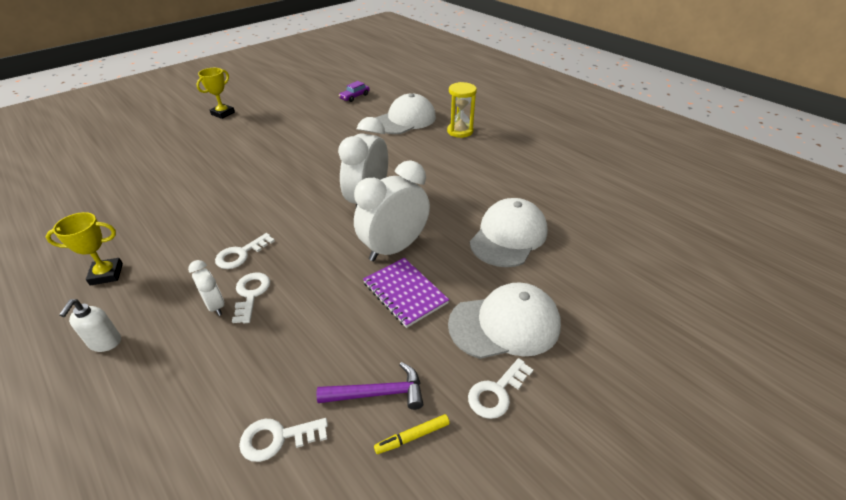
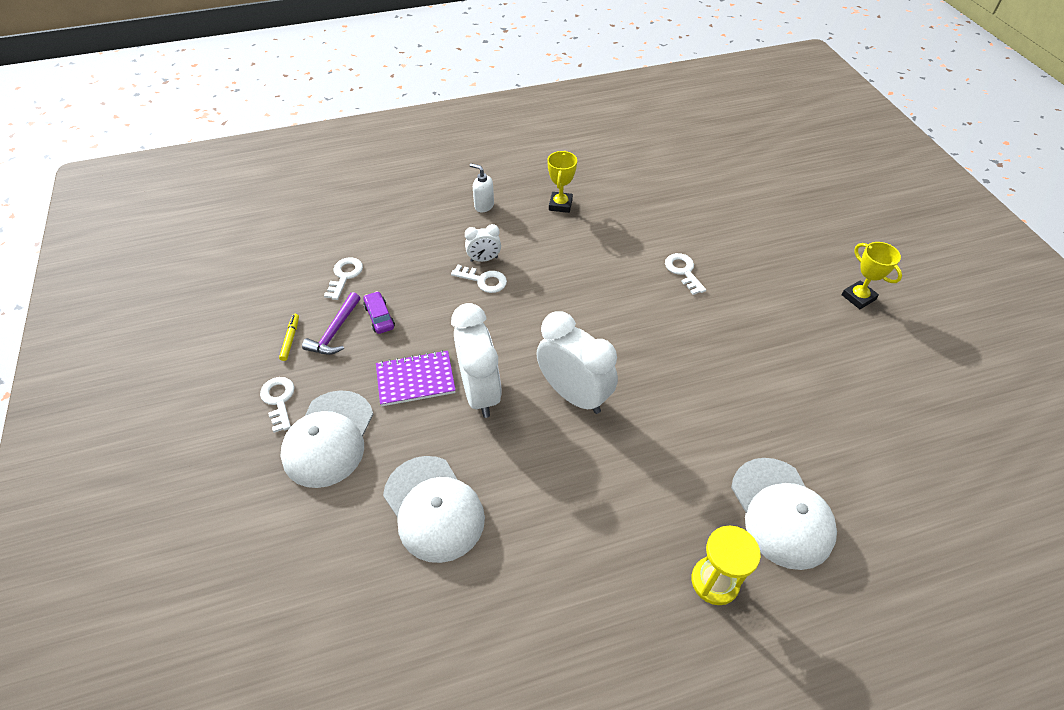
camera: 115 degrees right, 10 degrees up
(241, 254) = (539, 280): white key -> white key (683, 271)
(354, 97) = (894, 467): purple car -> purple car (379, 317)

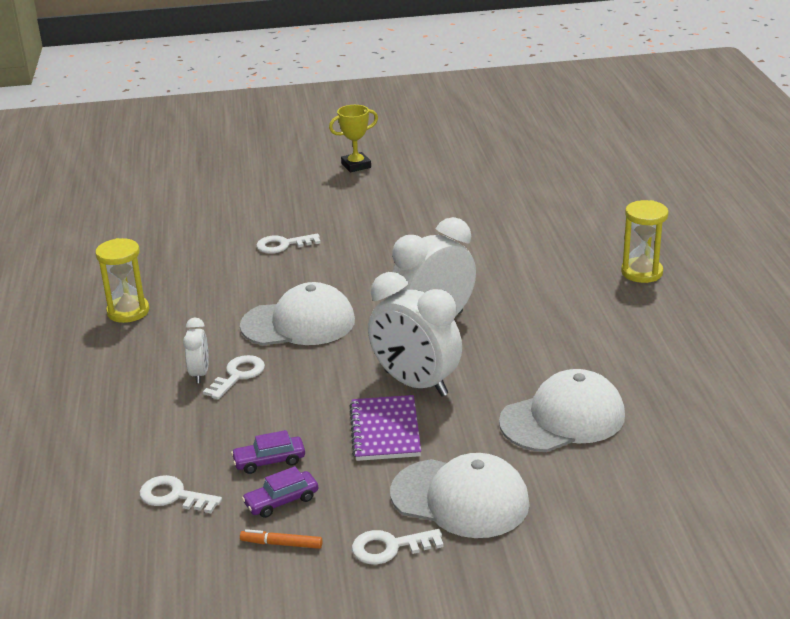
camera: 80 degrees left, 20 degrees down
(290, 339) = (281, 544): yellow marker -> orange marker
(335, 331) = (281, 501): purple hammer -> purple car
(480, 392) = (415, 384): white clock -> white clock turned 135 degrees counterclockwise
(484, 206) = (93, 370): white soap dispenser -> none
(560, 205) = (128, 311): yellow trophy -> yellow hourglass
(781, 513) = (580, 235): white cap -> white cap (298, 323)

